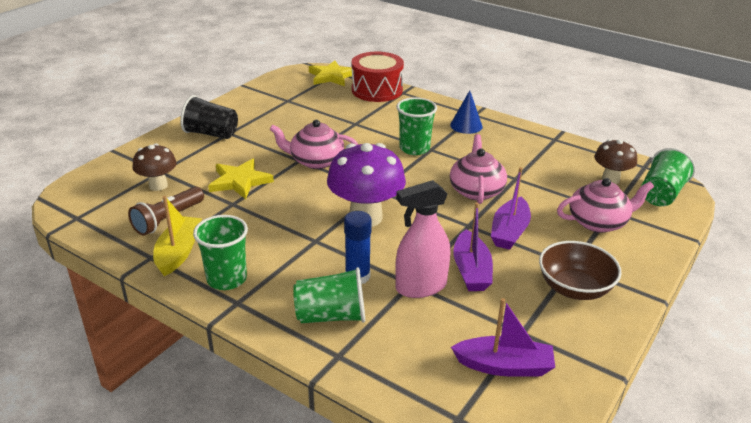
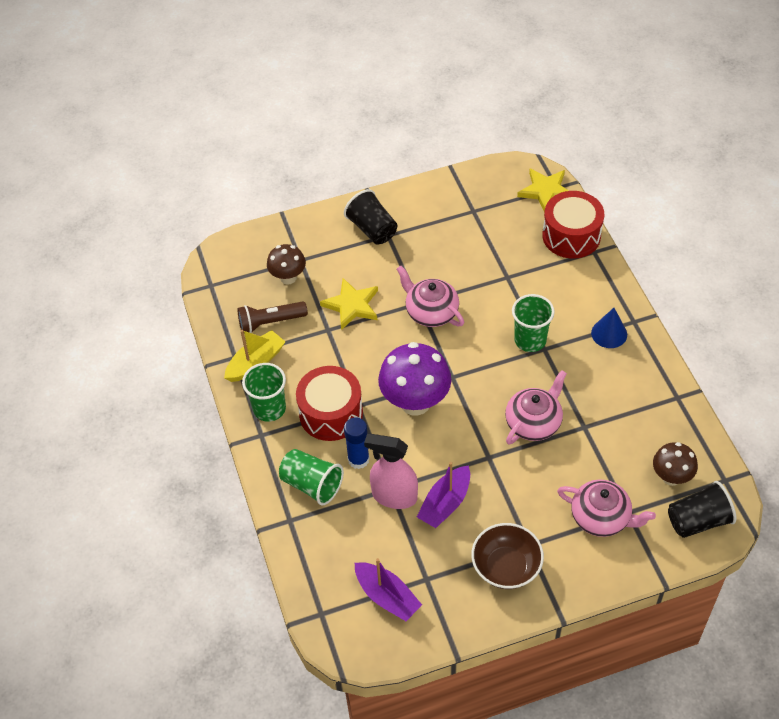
camera: 40 degrees right, 20 degrees up
(295, 256) = (331, 413): none -> red drum
(509, 232) = (514, 483): purple boat -> none
(661, 194) = (698, 520): green cup -> black cup

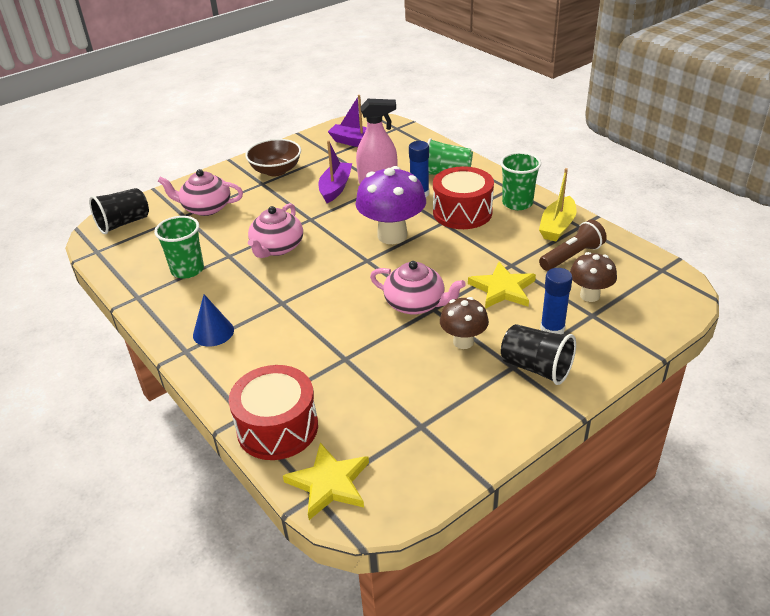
camera: 160 degrees right, 15 degrees down
(339, 256) = (552, 329): none -> blue glue stick
(530, 340) = (299, 306): green cup -> green cup (187, 270)
(671, 477) = (146, 242): brown mushroom -> brown mushroom (463, 342)

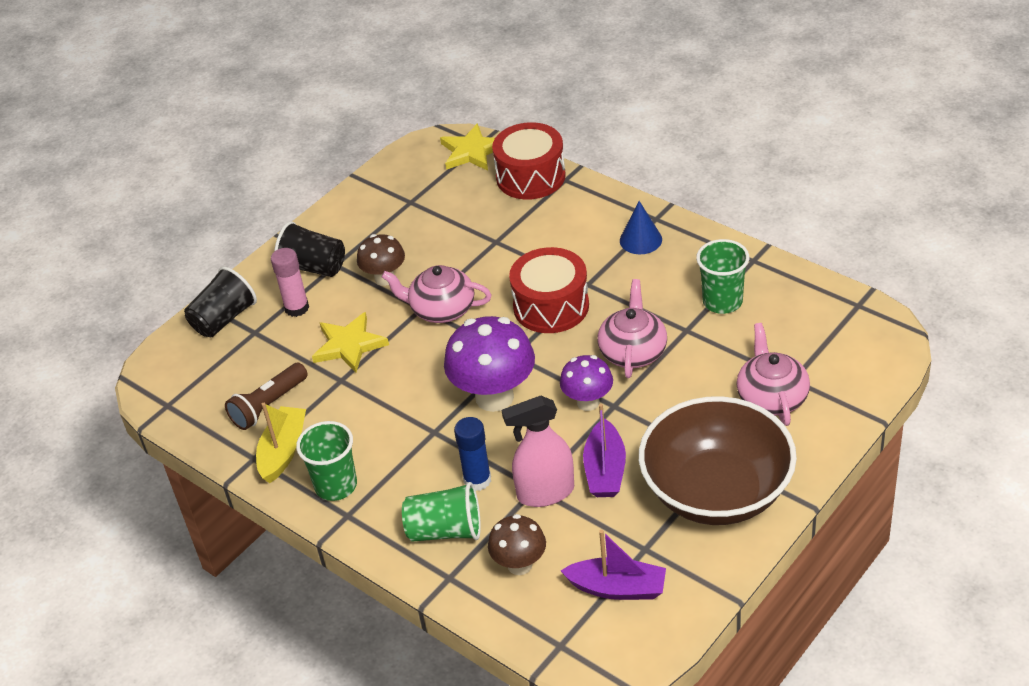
camera: 170 degrees right, 5 degrees up
(124, 223) = (864, 351): black cup -> black cup (224, 319)
(206, 208) = (771, 397): pink teapot -> pink teapot turned 90 degrees counterclockwise
(276, 170) = (717, 492): brown bowl -> brown bowl, size x1.74
(327, 223) = (588, 402): none -> purple mushroom
(462, 212) = (410, 454): red drum -> red drum (551, 306)
(552, 329) = (297, 308): blue glue stick -> pink glue stick
(589, 295) = (254, 355): brown mushroom -> brown mushroom (519, 565)

